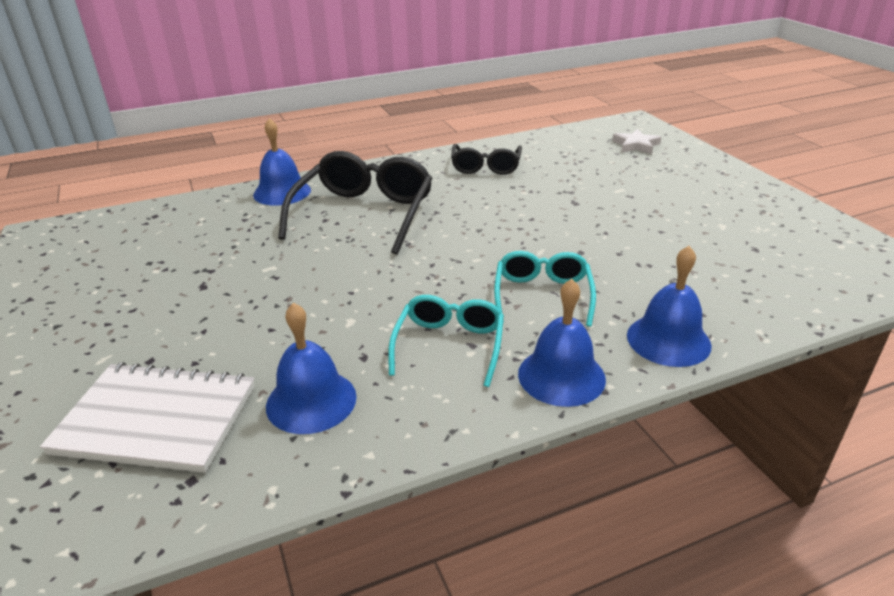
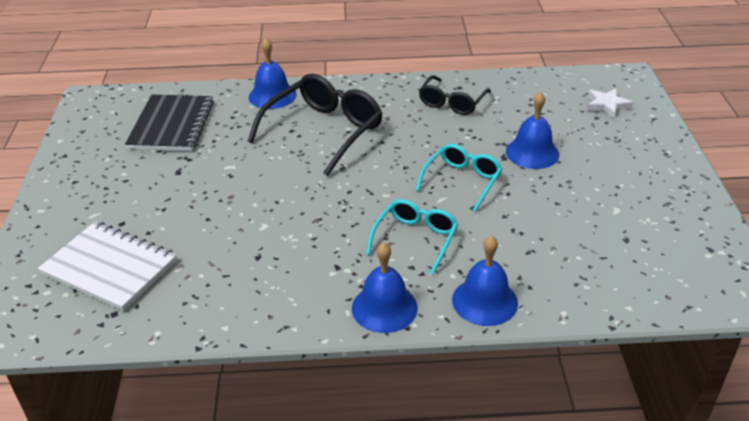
camera: 20 degrees right, 5 degrees up
(170, 240) = (172, 125): none -> black notebook
(311, 401) = (207, 280): blue bell -> blue bell (532, 153)
(449, 345) = (321, 263): turquoise glasses -> turquoise glasses (462, 181)

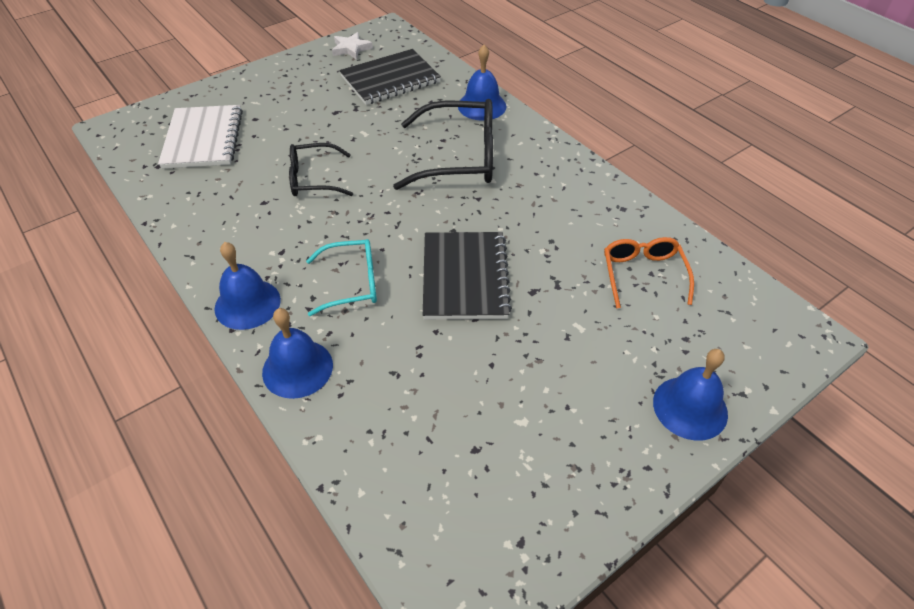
camera: 55 degrees right, 10 degrees up
(452, 103) = (589, 215): black glasses -> black glasses (313, 179)
(462, 181) = (465, 277): turquoise glasses -> black notebook
(529, 108) = (643, 275): none -> orange glasses
(532, 153) = (561, 310): blue bell -> blue bell (690, 407)
(607, 105) = (721, 339): white star -> white star (351, 49)

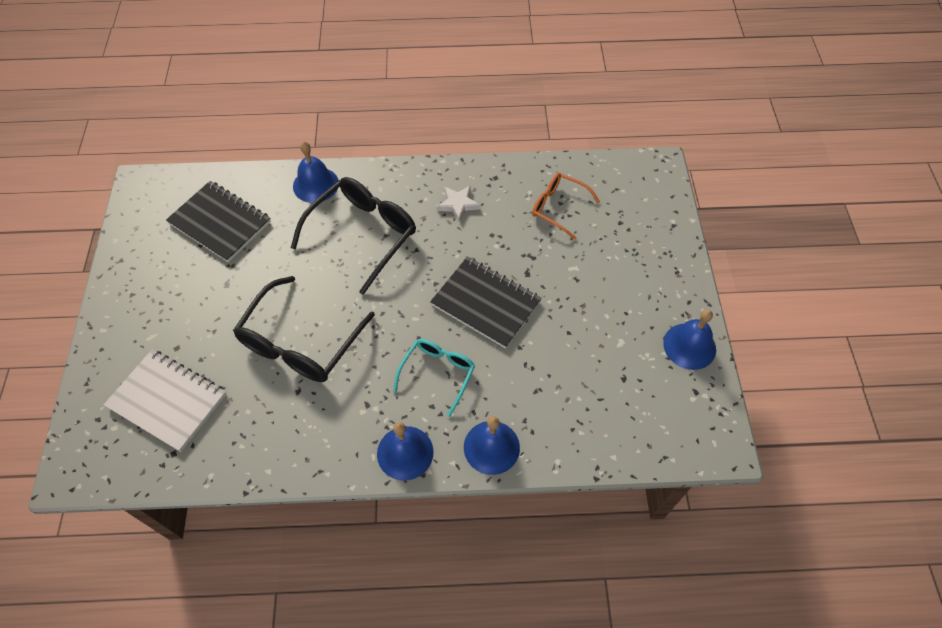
camera: 55 degrees left, 10 degrees up
(313, 179) = (300, 342): black glasses -> black glasses, size x1.67
(351, 49) = (144, 225): white star -> white star (458, 204)
(390, 79) = (220, 223): black notebook -> black notebook turned 60 degrees counterclockwise
(690, 407) = (666, 255): blue bell -> blue bell (689, 346)

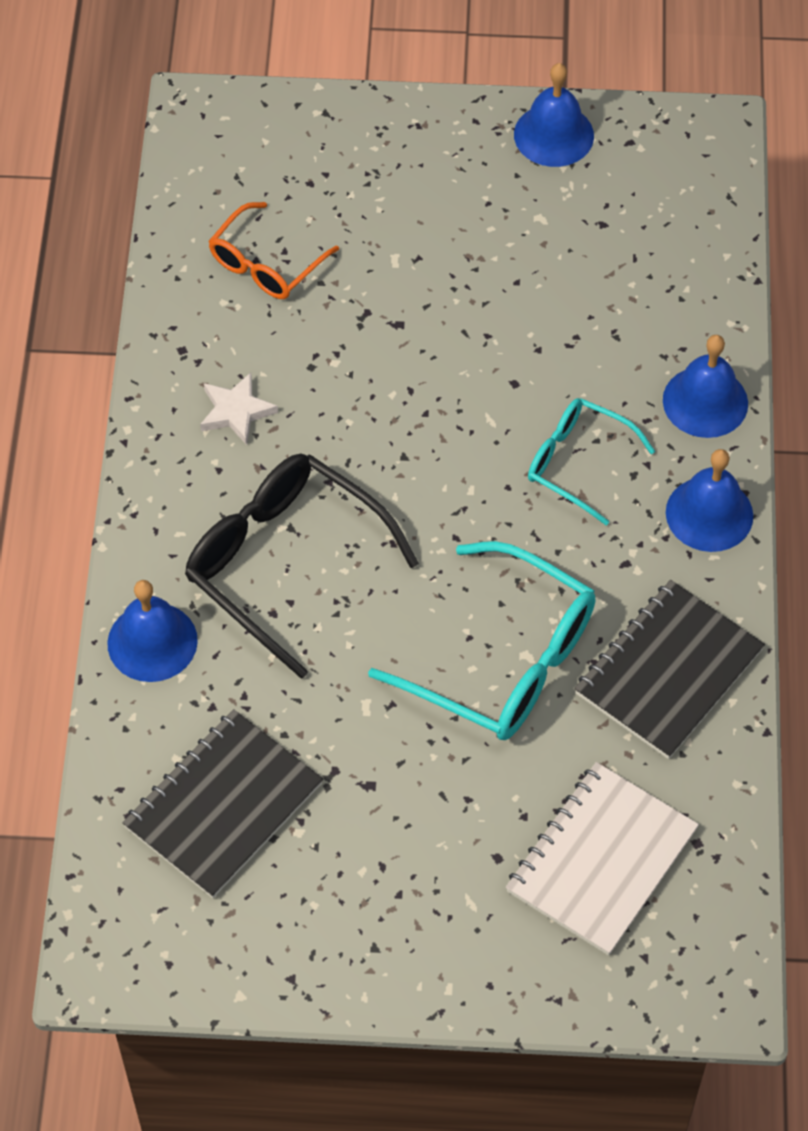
camera: 85 degrees left, 0 degrees up
(300, 342) = (503, 660): black glasses -> turquoise glasses
(486, 303) = (451, 387): black notebook -> black notebook (668, 672)

